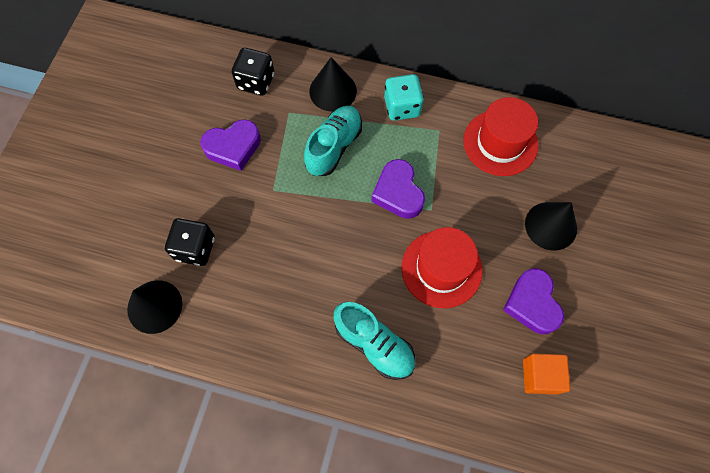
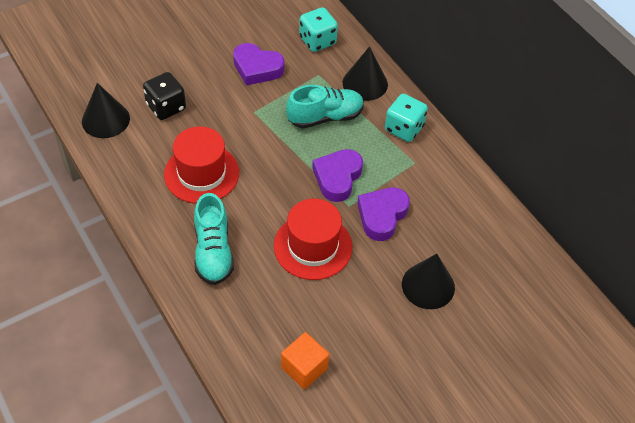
camera: 40 degrees right, 15 degrees down
(256, 82) = (317, 41): black dice -> turquoise dice
(500, 143) = (453, 205): red hat -> red hat (201, 173)
(532, 303) = (353, 320): purple heart -> purple heart (382, 216)

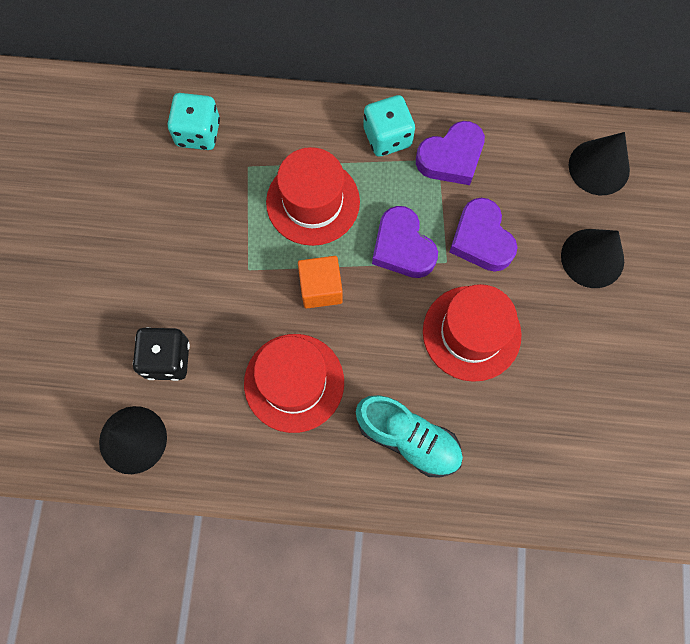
camera: 50 degrees left, 20 degrees up
(257, 68) = (187, 223): purple heart -> purple heart (451, 158)
(304, 368) = (608, 441): orange cube -> orange cube (321, 288)
(325, 117) = (313, 202): turquoise shoe -> red hat
(365, 83) = (297, 129): black cone -> black cone (599, 167)

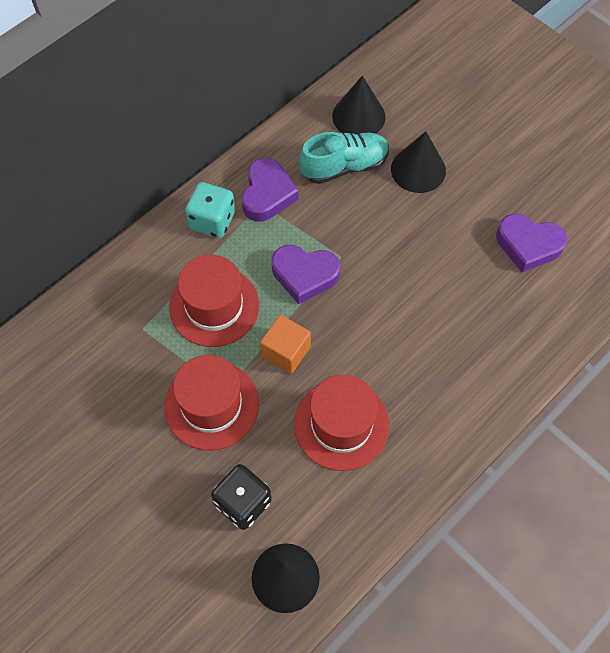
camera: 50 degrees left, 10 degrees down
(198, 133) = (80, 342): turquoise dice -> none
(408, 438) = (448, 379): turquoise shoe -> turquoise shoe (344, 166)
(471, 333) = (406, 281): red hat -> red hat (211, 405)
(481, 239) = (344, 223): purple heart -> purple heart (528, 245)

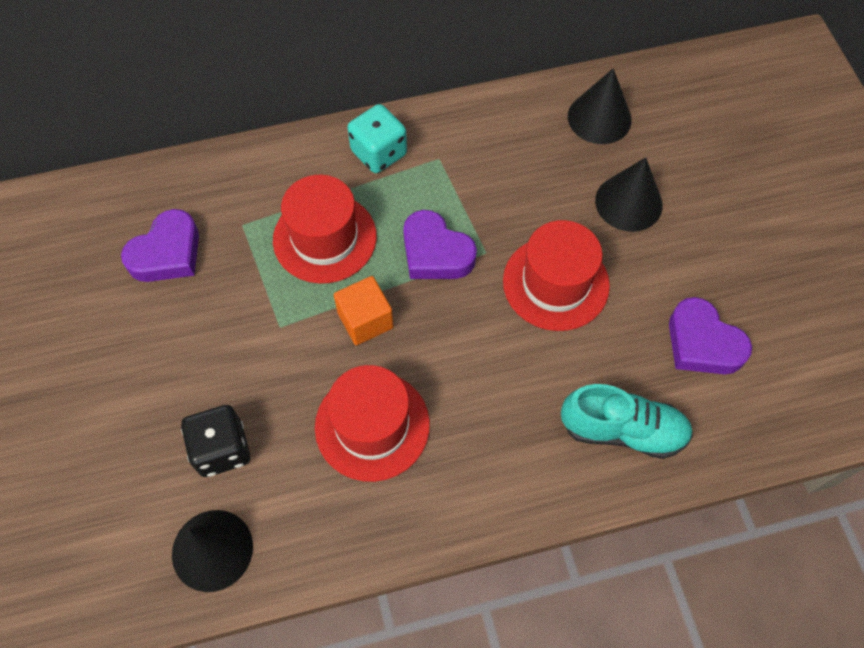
camera: 30 degrees right, 0 degrees up
(211, 405) = (257, 334): red hat -> red hat (555, 283)
(267, 194) = (451, 153): purple heart -> purple heart (167, 253)
(344, 166) = (550, 162): turquoise shoe -> turquoise shoe (622, 430)

